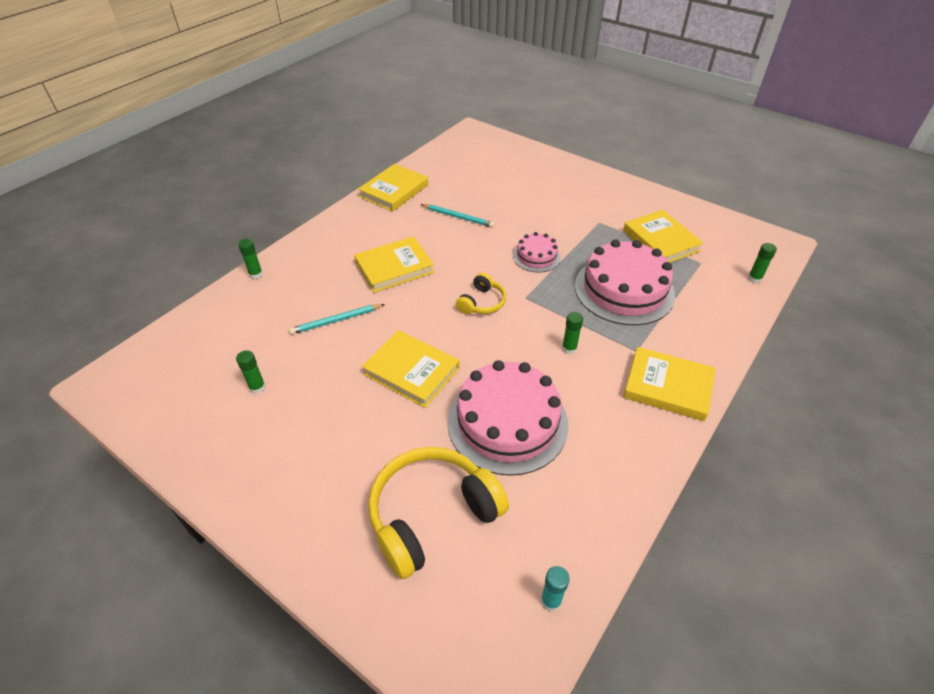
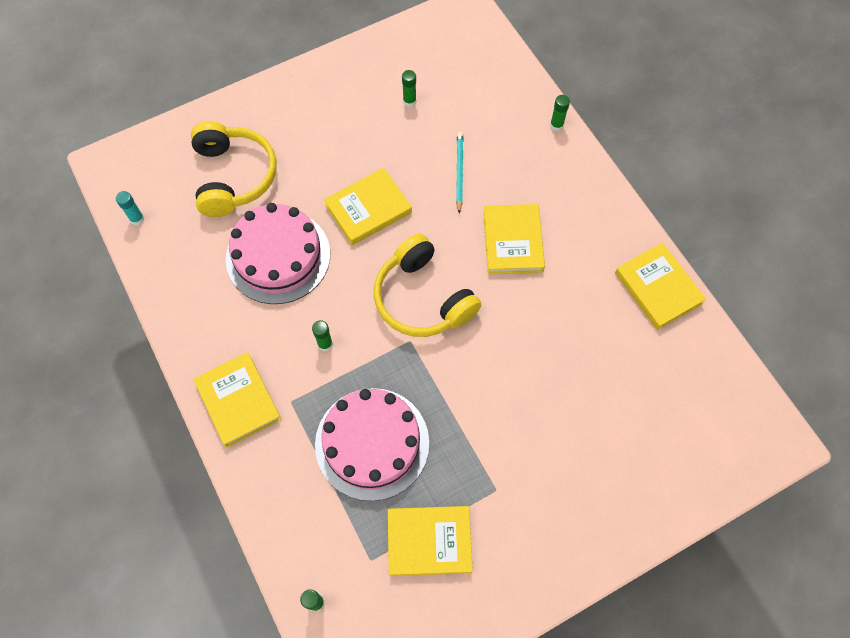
camera: 115 degrees right, 20 degrees up
(458, 217) = (575, 336): turquoise pencil -> none
(482, 302) = (422, 298): yellow headphones -> yellow headphones, size x1.95
(536, 256) = (466, 384): pink cake -> none
(667, 387) = (238, 401): yellow book -> yellow book turned 75 degrees counterclockwise

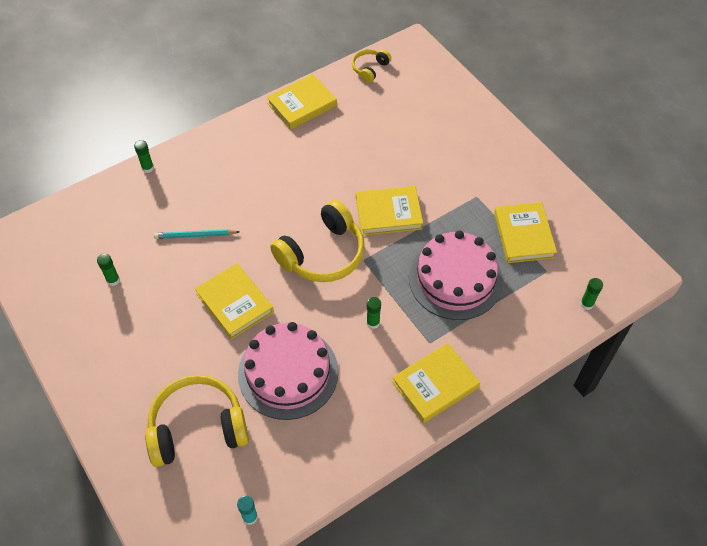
camera: 95 degrees left, 10 degrees down
(513, 241) = (265, 194): yellow book -> yellow book (388, 213)
(728, 377) = (370, 69): none -> yellow headphones

